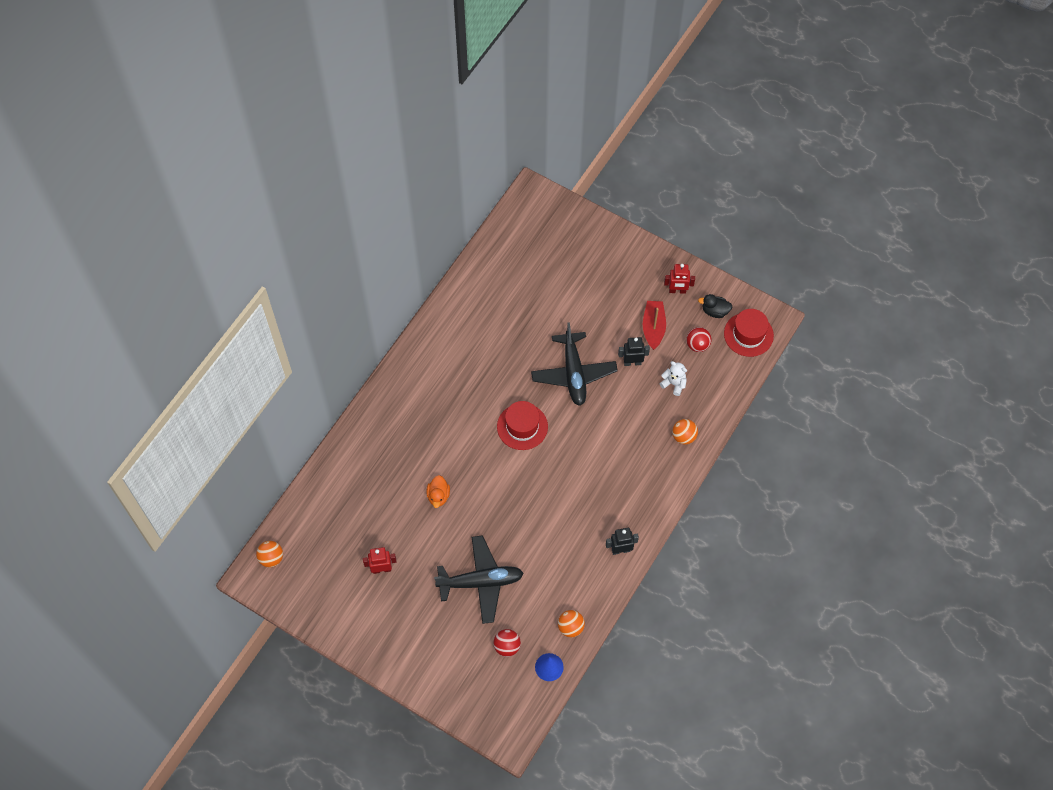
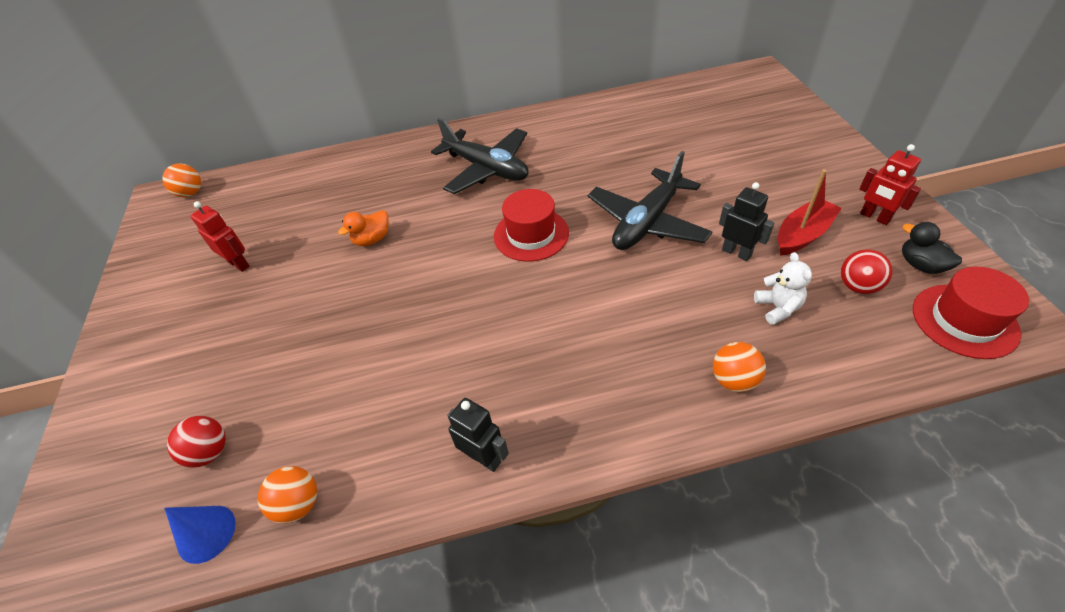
camera: 50 degrees right, 15 degrees down
(480, 582) = (291, 351): black plane -> black plane (486, 169)

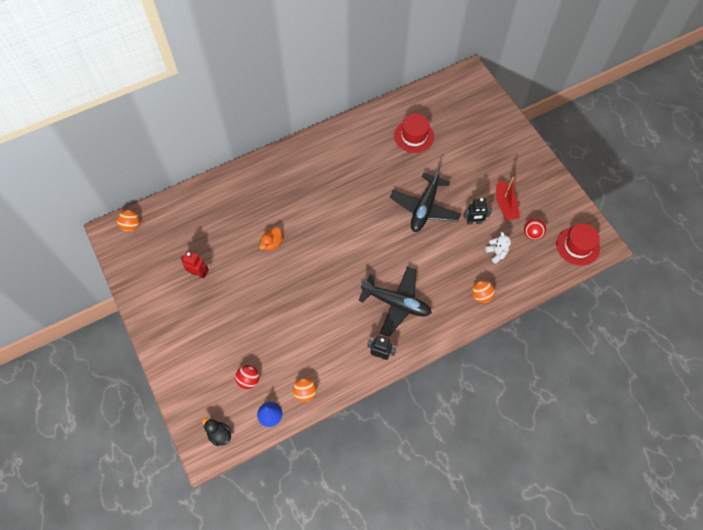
camera: 20 degrees left, 15 degrees up
(486, 169) = (320, 179): black plane -> black plane (396, 303)
(531, 234) = (363, 226): red hat -> red hat (414, 136)
(736, 252) = (474, 222): black robot -> black robot turned 150 degrees clockwise
(802, 235) = (505, 205): red boat -> red boat turned 135 degrees clockwise
(874, 217) = (539, 188): red robot -> none
(920, 265) = (560, 216): black duck -> black duck (219, 434)

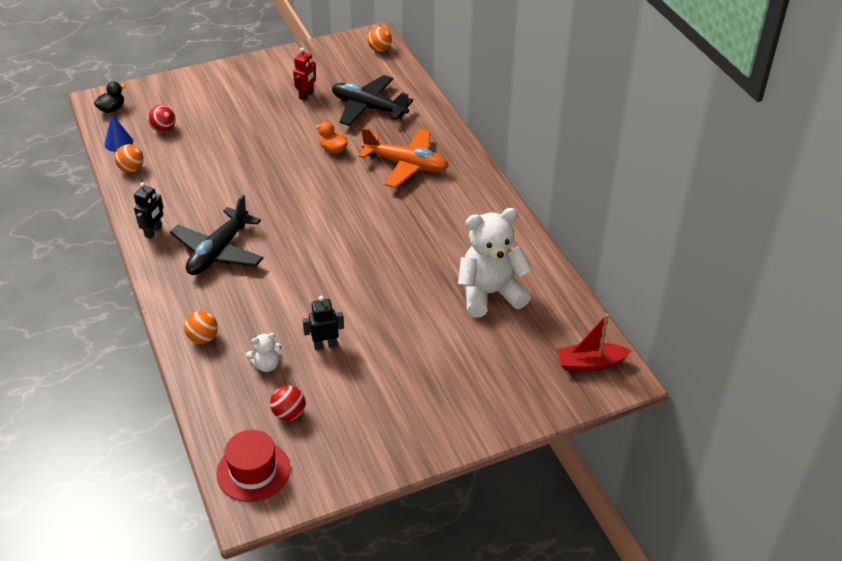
camera: 95 degrees right, 20 degrees down
(288, 193) = (406, 165): none -> orange plane
(414, 136) = (490, 294): red hat -> white teddy bear
(424, 208) = (359, 293): black plane -> black plane (369, 108)
(474, 222) = (325, 345): black robot -> black robot turned 75 degrees clockwise
(505, 205) = (348, 387): red boat -> red boat (590, 363)

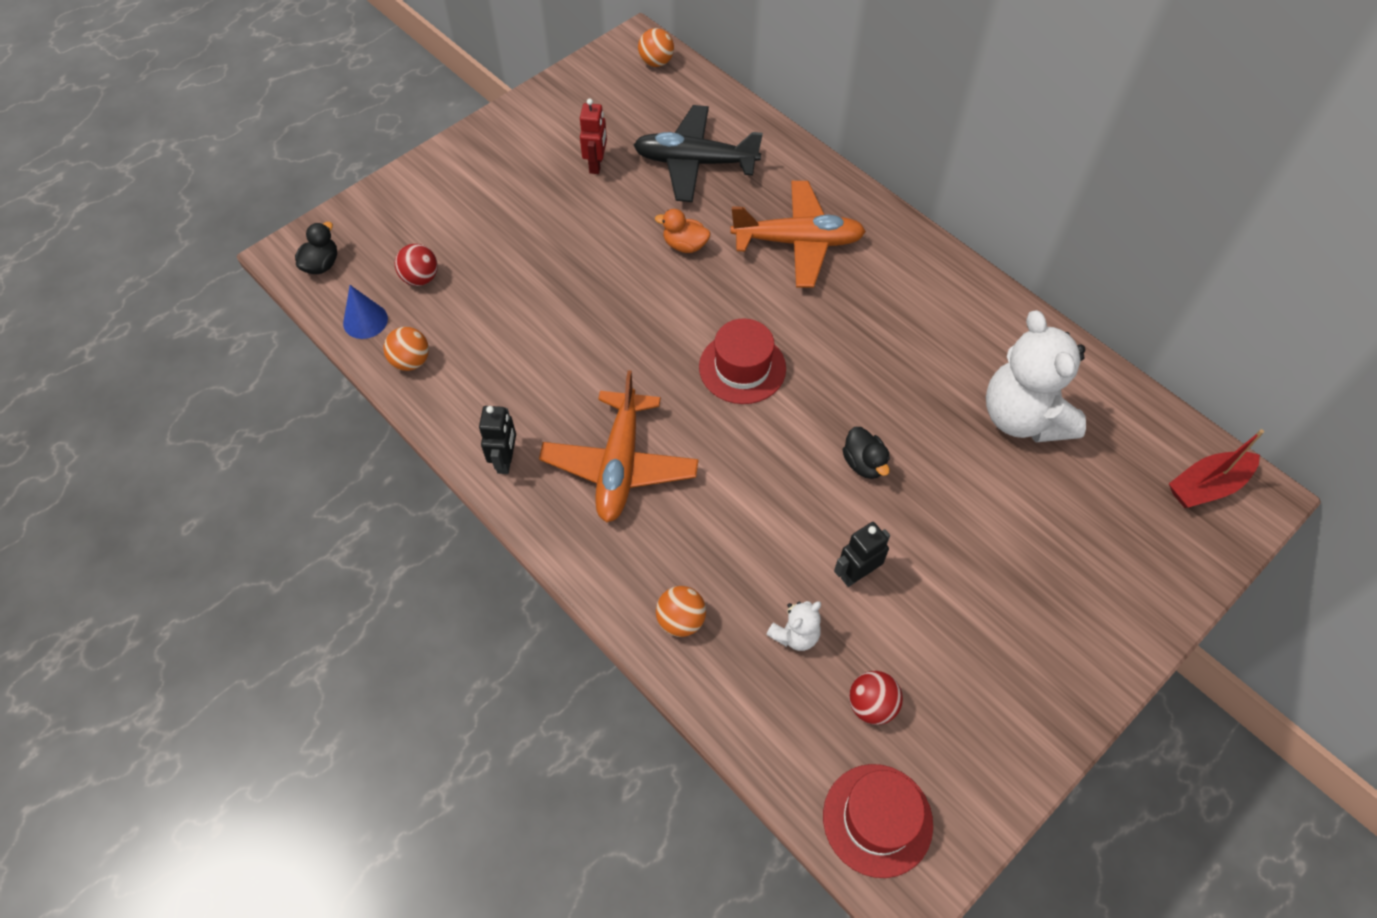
camera: 20 degrees left, 15 degrees up
(218, 251) = (620, 465): black plane -> orange plane
(326, 221) = (742, 368): none -> red hat
(369, 290) = (864, 463): none -> black duck
(490, 294) = (1023, 417): white teddy bear -> white teddy bear turned 75 degrees counterclockwise

